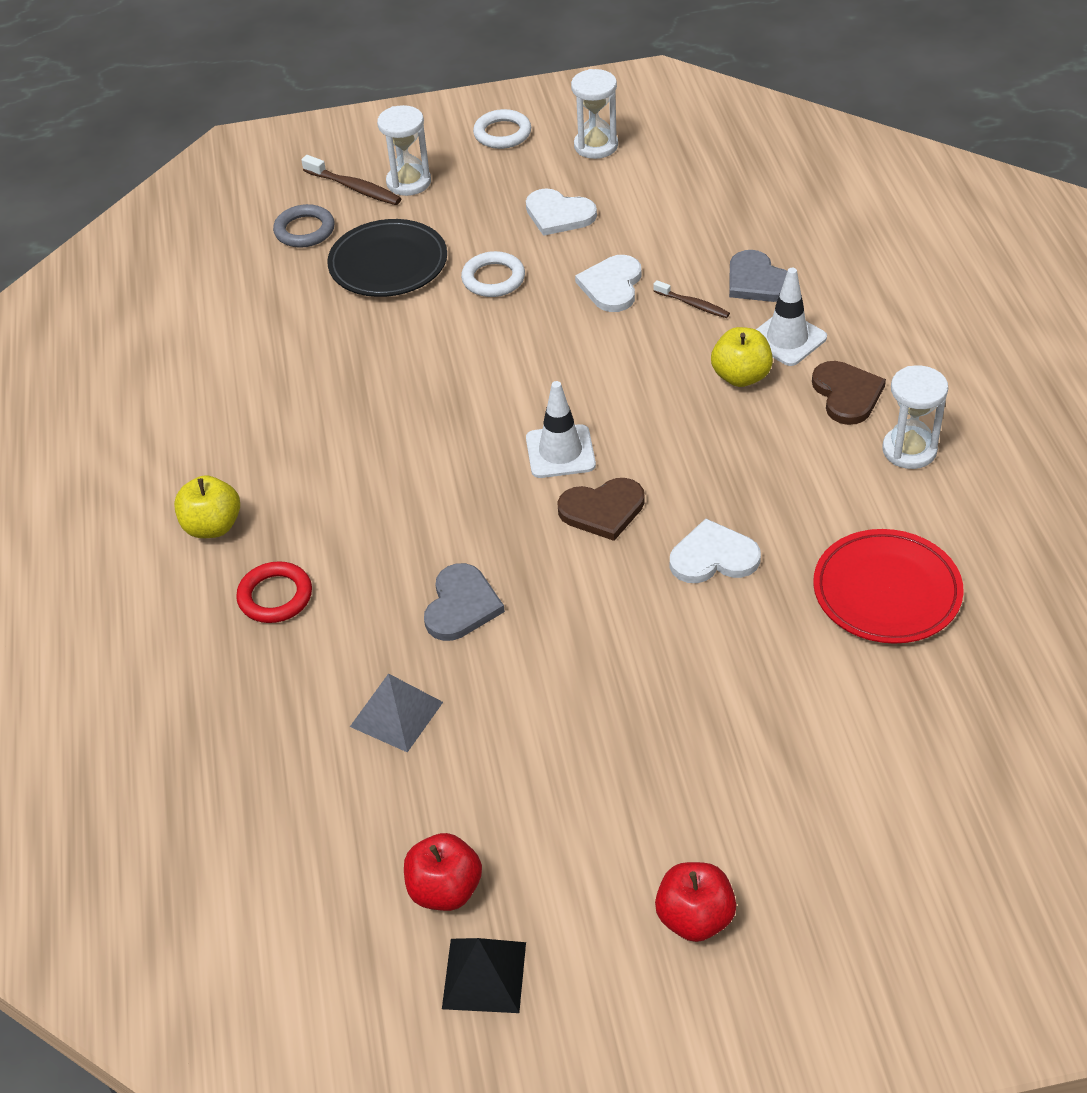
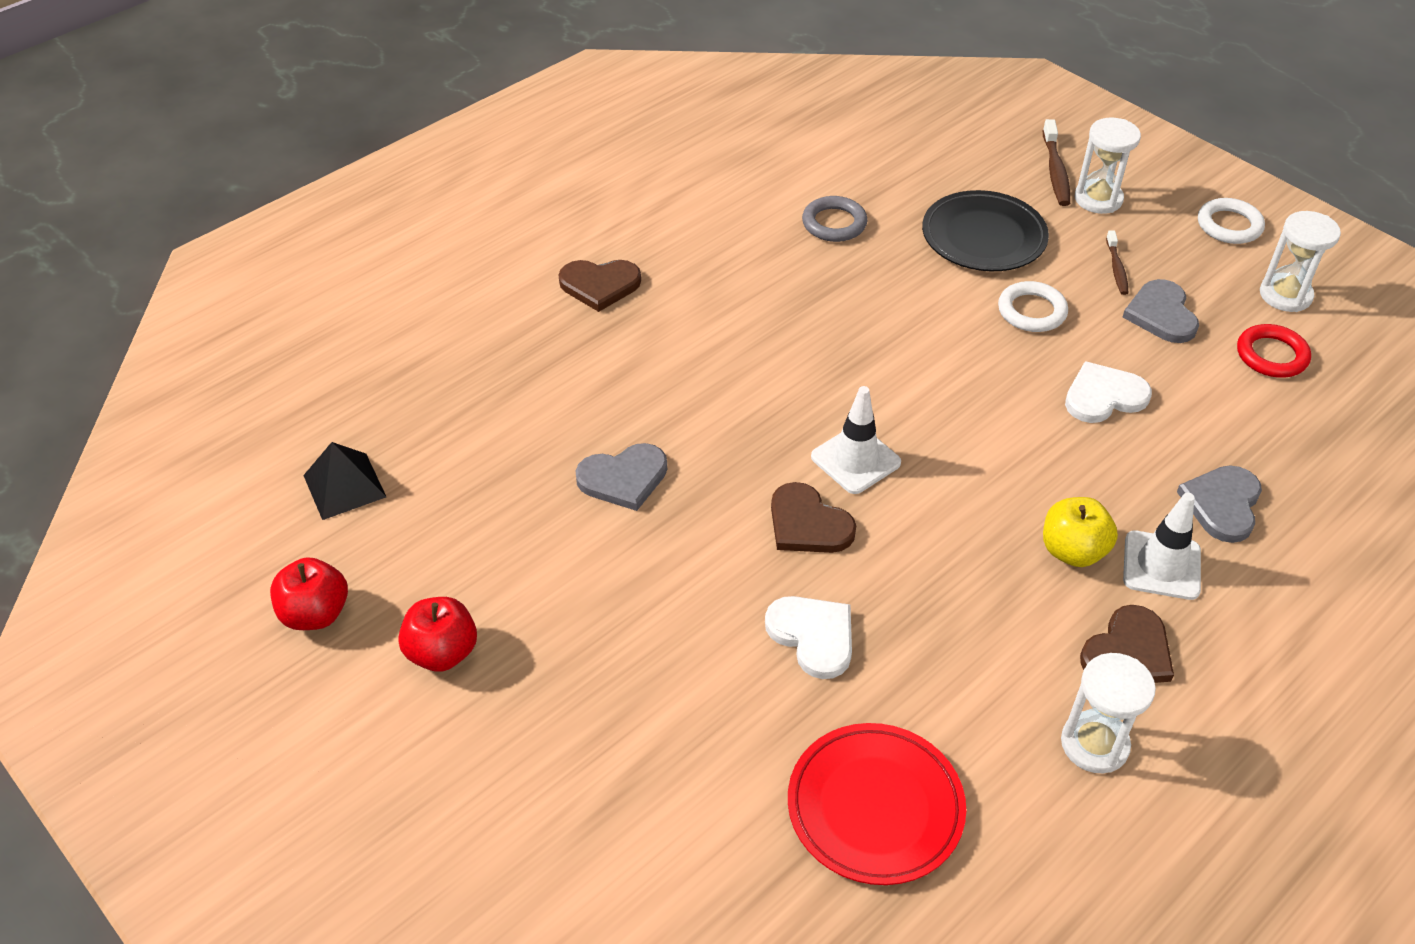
camera: 55 degrees right, 0 degrees up
(212, 526) = (599, 285): yellow apple -> brown heart
(275, 596) = (553, 357): red ring -> red ring (1271, 355)
(304, 230) = (973, 169): grey ring -> grey ring (834, 223)
(396, 714) = (479, 493): grey pyramid -> none
(484, 975) = (242, 682): black pyramid -> black pyramid (344, 486)
(558, 215) = (1161, 314): white heart -> grey heart
(693, 305) = (1137, 468): brown toothbrush -> brown toothbrush (1116, 268)
(695, 918) = (373, 814): red apple -> red apple (442, 652)

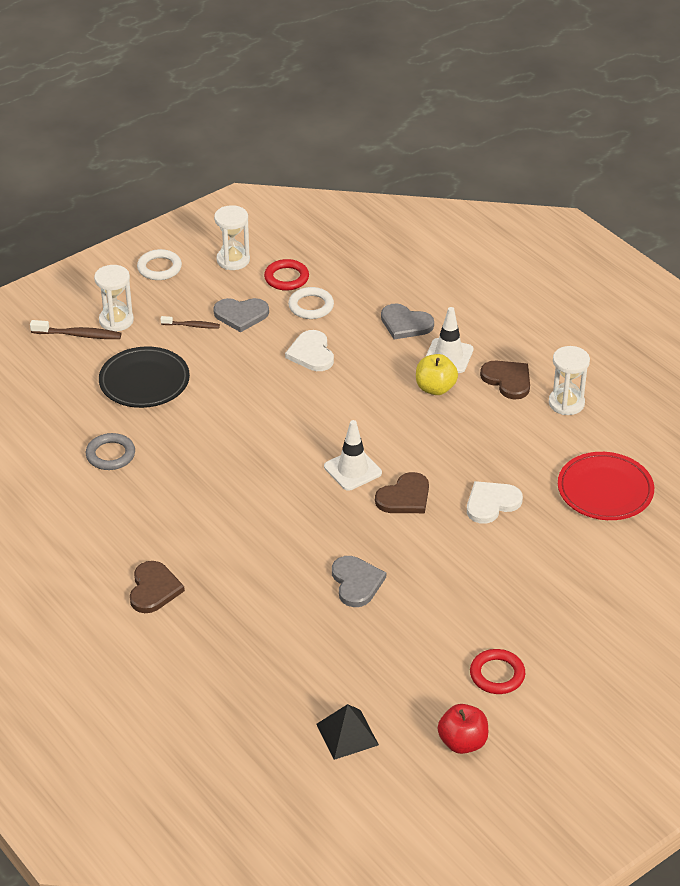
camera: 85 degrees left, 5 degrees down
(442, 652) = (497, 674): red apple -> red ring
(1032, 311) = (227, 371): white ring -> white ring (311, 306)

